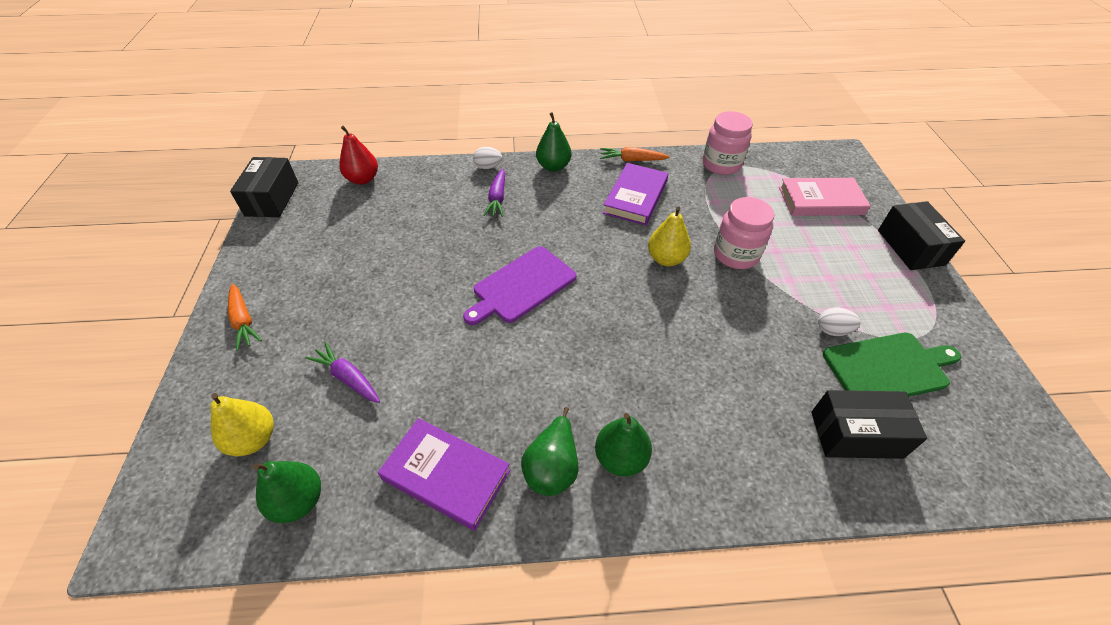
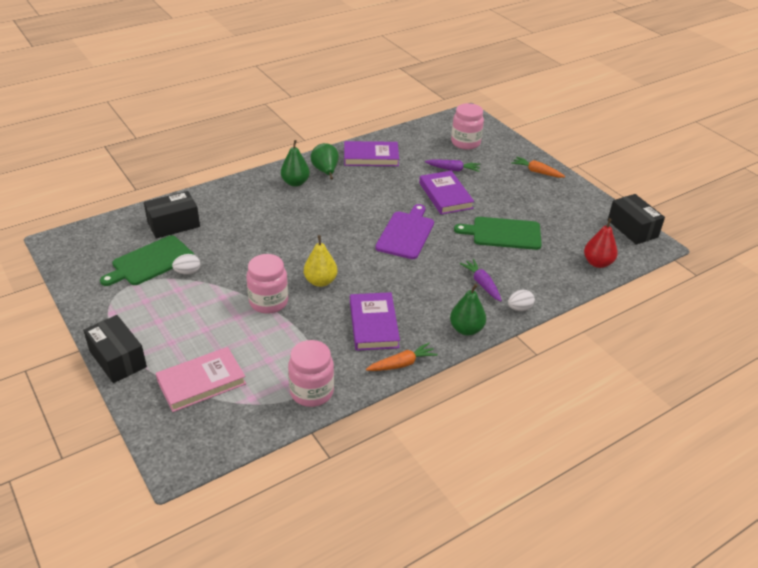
camera: 150 degrees right, 10 degrees down
(253, 439) = (465, 143): yellow pear -> pink jar
(298, 501) = (423, 136): green pear -> none
(410, 243) = (503, 233): none -> green cutting board
(414, 328) = (445, 195): none -> purple book

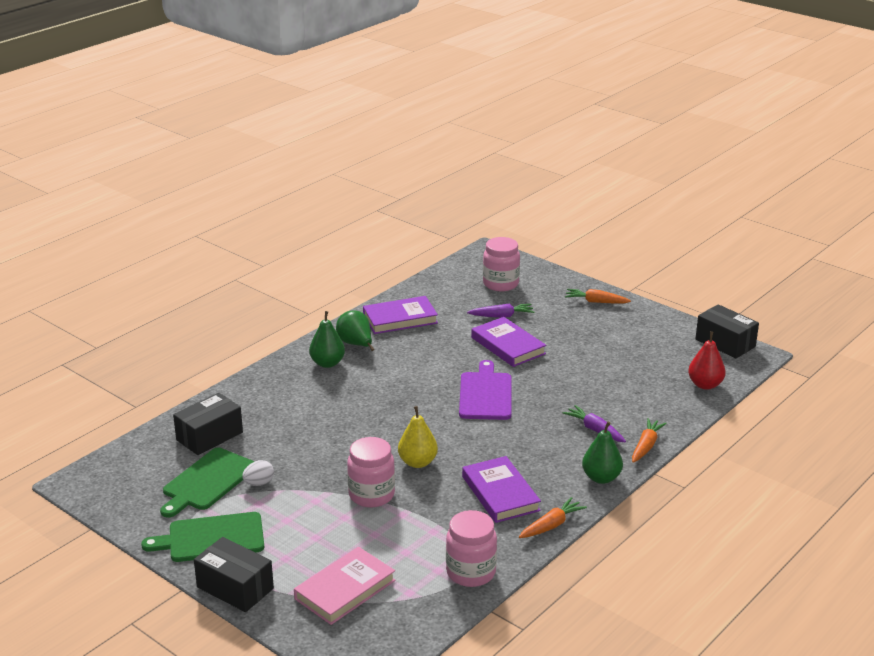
camera: 15 degrees left, 10 degrees down
(503, 233) = (591, 374): green cutting board -> green cutting board (211, 538)
(519, 308) = (646, 446): white egg -> orange carrot

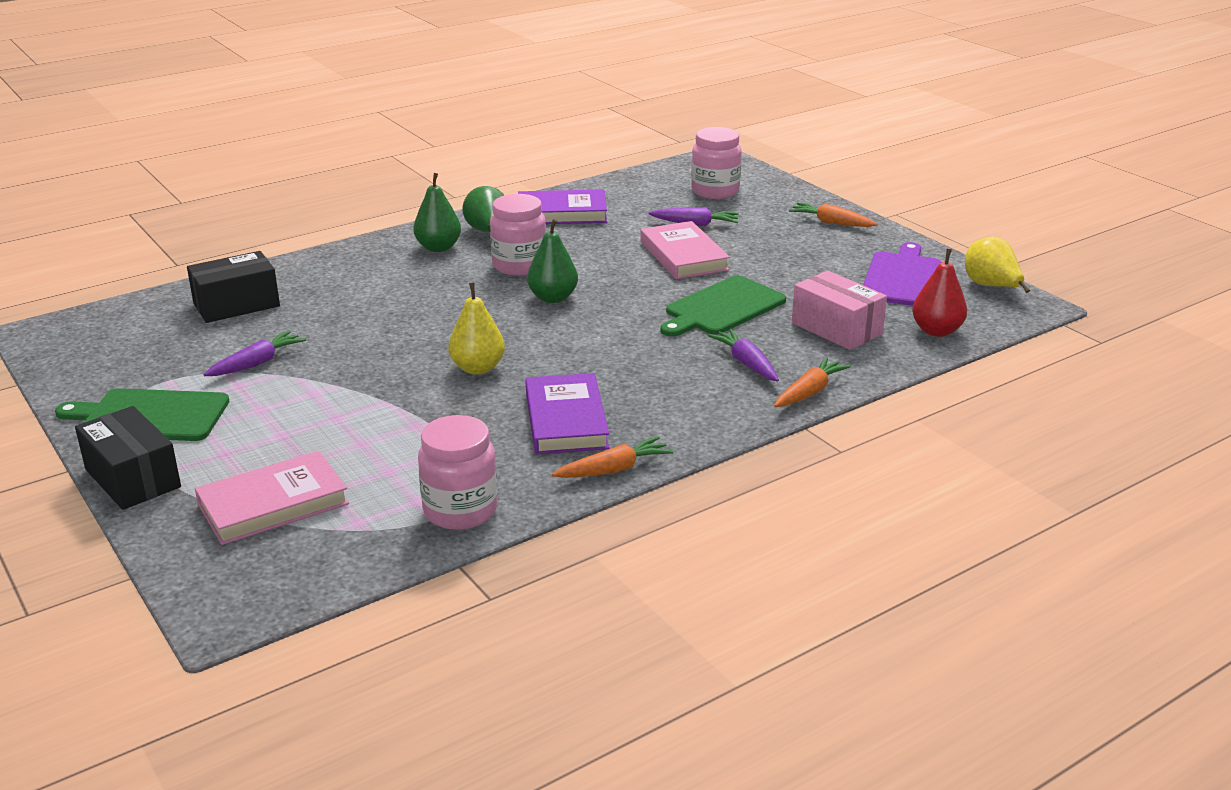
camera: 15 degrees right, 0 degrees up
(207, 481) = (195, 352): green cutting board -> green cutting board (722, 308)
(259, 483) = (257, 363): white egg -> purple carrot
(371, 495) = (390, 397): pink jar -> pink jar (519, 266)
(485, 394) = (620, 304): purple cutting board -> purple cutting board (902, 278)
(508, 346) = (683, 256): purple book -> pink book
(601, 478) = (721, 421): green pear -> green pear (553, 298)
(640, 392) = (836, 328): none -> pink box
(725, 343) = (991, 287): black box -> yellow pear

